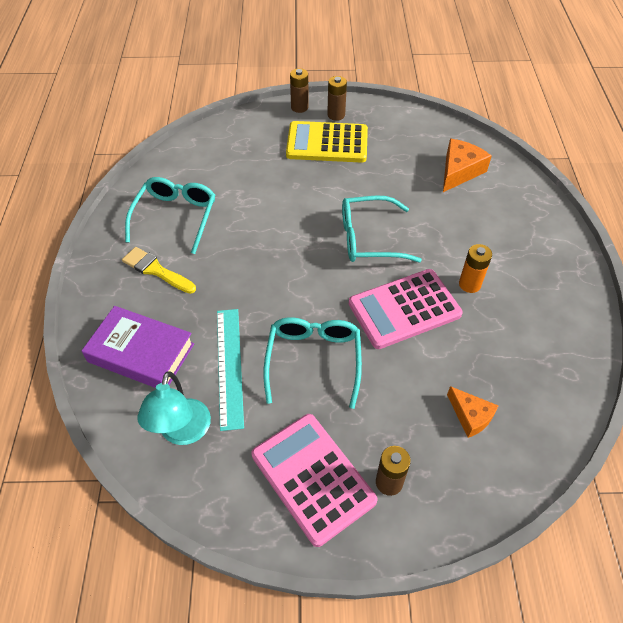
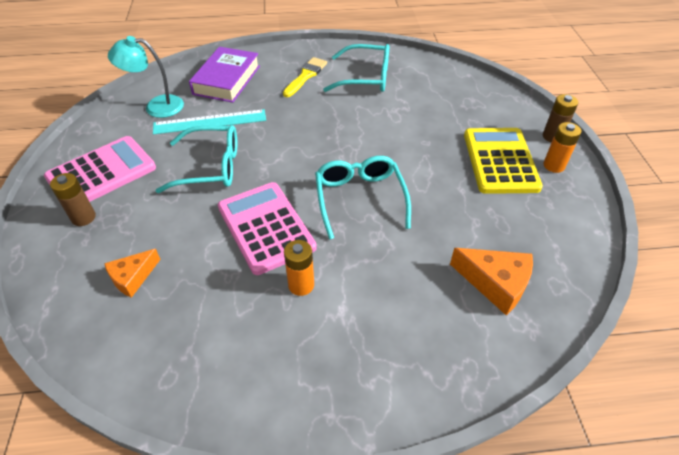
camera: 85 degrees right, 5 degrees down
(336, 115) = (554, 165): brown battery -> orange battery

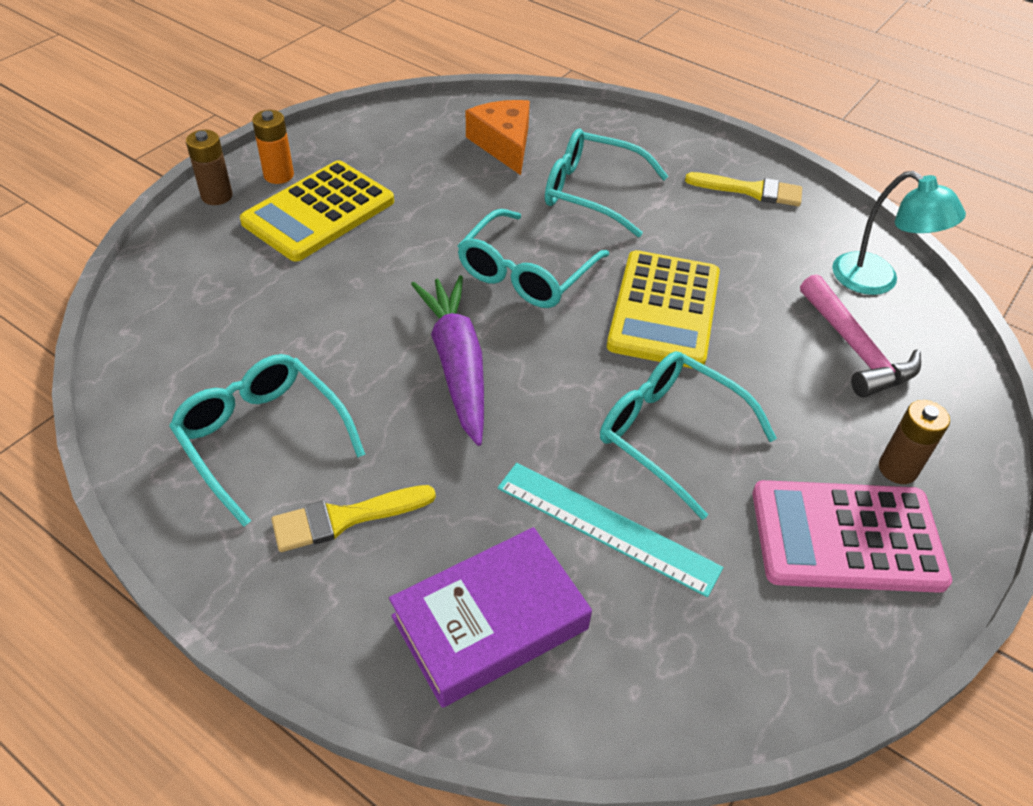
camera: 140 degrees left, 0 degrees up
(132, 277) = (855, 349): orange cheese -> pink hammer
(156, 106) = (678, 644): turquoise lamp -> turquoise lamp (877, 281)
(265, 227) = (664, 310): pink calculator -> yellow calculator
(288, 381) = (750, 190): none -> yellow brush
(301, 285) = (677, 239): orange battery -> none
(333, 138) = (457, 365): none -> purple carrot
(392, 284) = (592, 192): none -> turquoise glasses

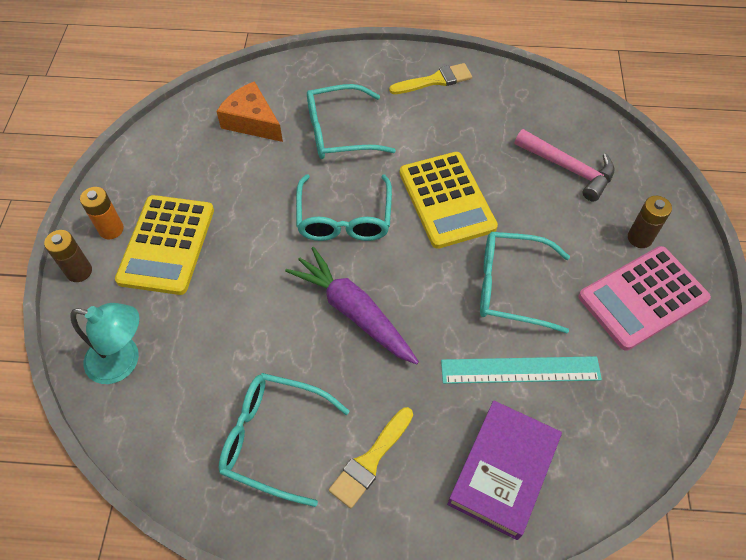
camera: 30 degrees left, 10 degrees up
(877, 281) = (549, 112): turquoise lamp -> turquoise lamp (123, 361)

